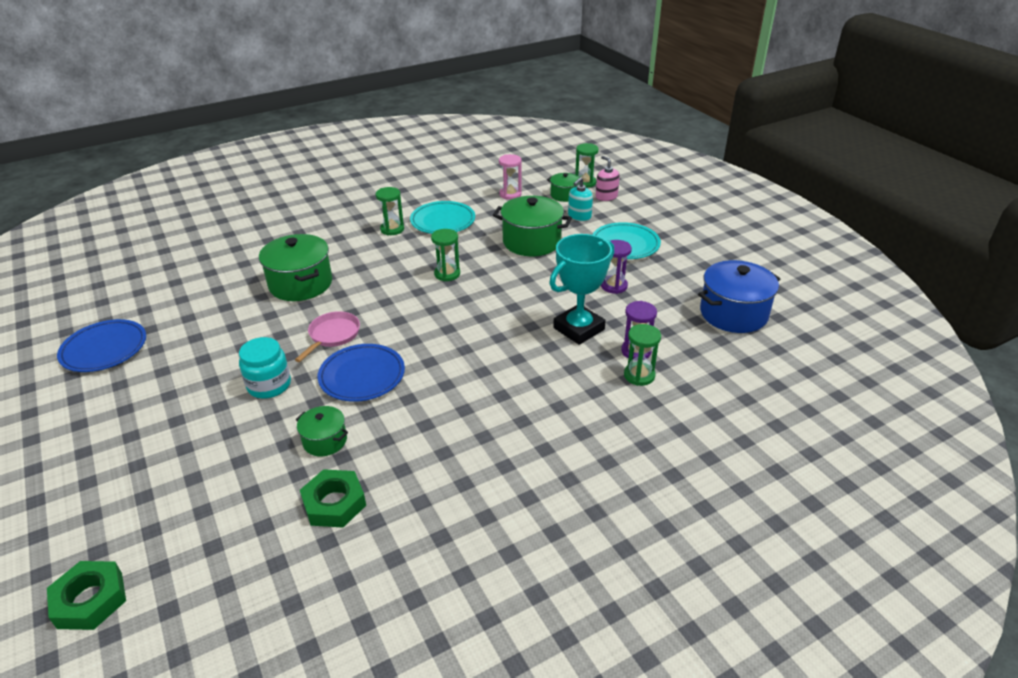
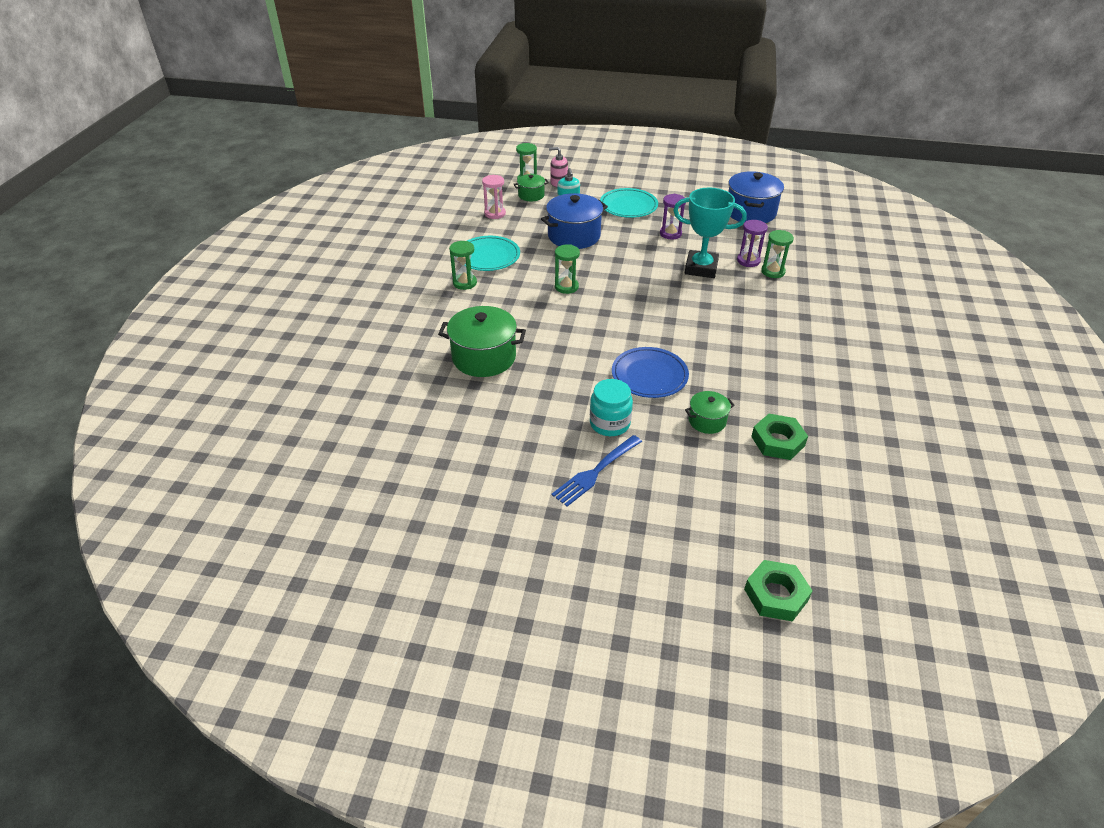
camera: 50 degrees left, 5 degrees up
(104, 349) = (440, 501): blue plate -> none
(196, 407) = (596, 471): none -> blue fork
(333, 335) = (580, 369): pink pan -> none
(531, 242) = (574, 236): green pot -> blue pot
(578, 329) = (701, 268): turquoise trophy -> turquoise trophy turned 75 degrees counterclockwise

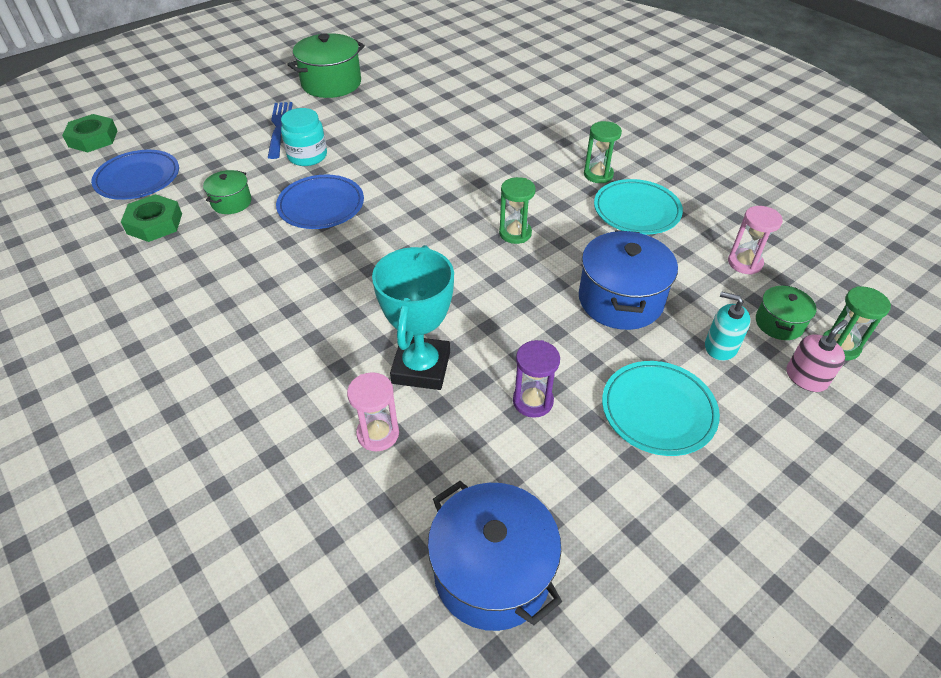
camera: 130 degrees right, 5 degrees up
(484, 357) = (467, 137): green pot -> green pot (331, 83)
(701, 268) = (421, 367): turquoise trophy -> turquoise trophy turned 45 degrees counterclockwise
(748, 261) = (378, 433): purple hourglass -> pink hourglass
(763, 500) = (138, 178): none -> blue plate
(773, 271) = (325, 439): green hourglass -> none

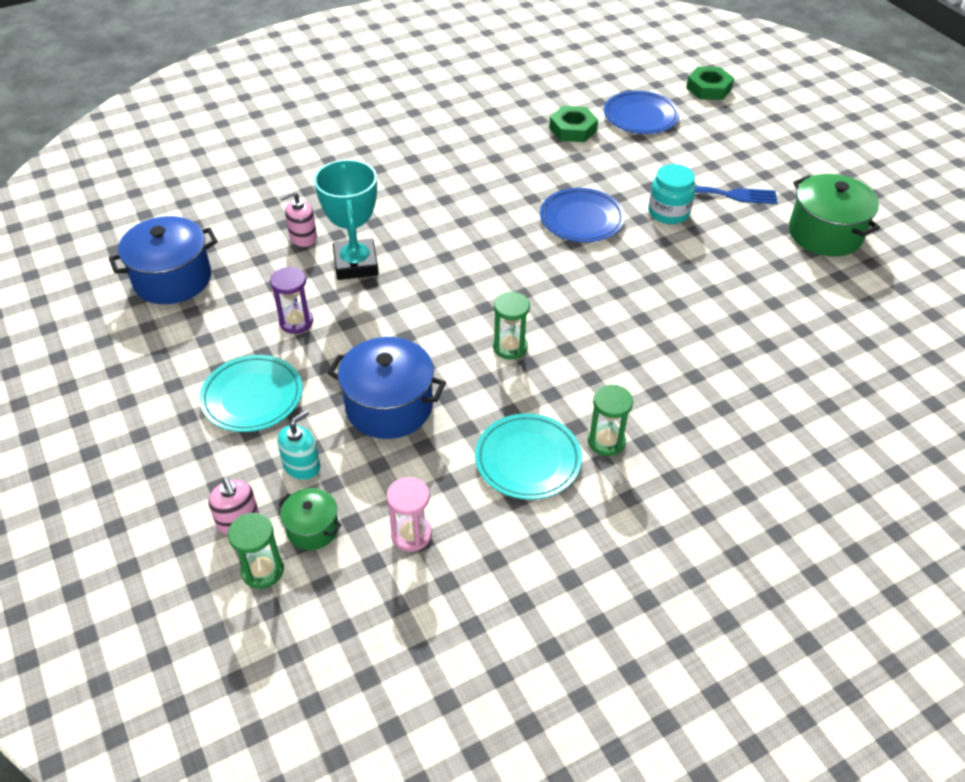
camera: 100 degrees right, 0 degrees up
(231, 202) = (596, 167): green pot -> none
(378, 433) = (303, 238): pink hourglass -> pink soap dispenser
(421, 367) = (356, 264): turquoise trophy -> turquoise trophy turned 60 degrees clockwise

